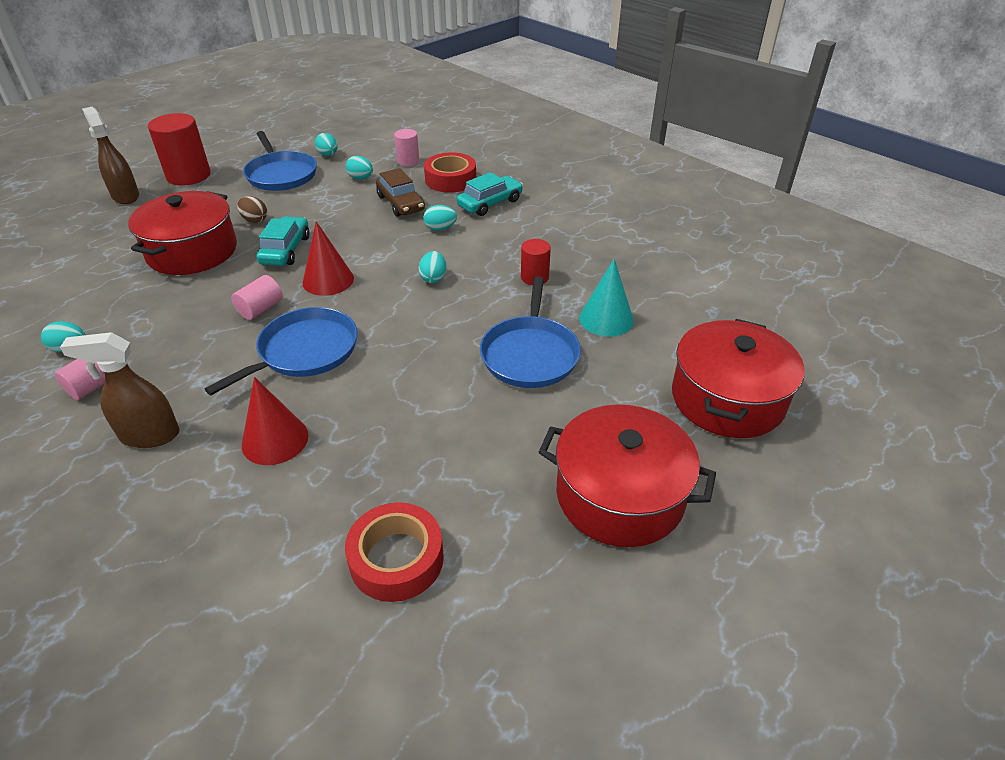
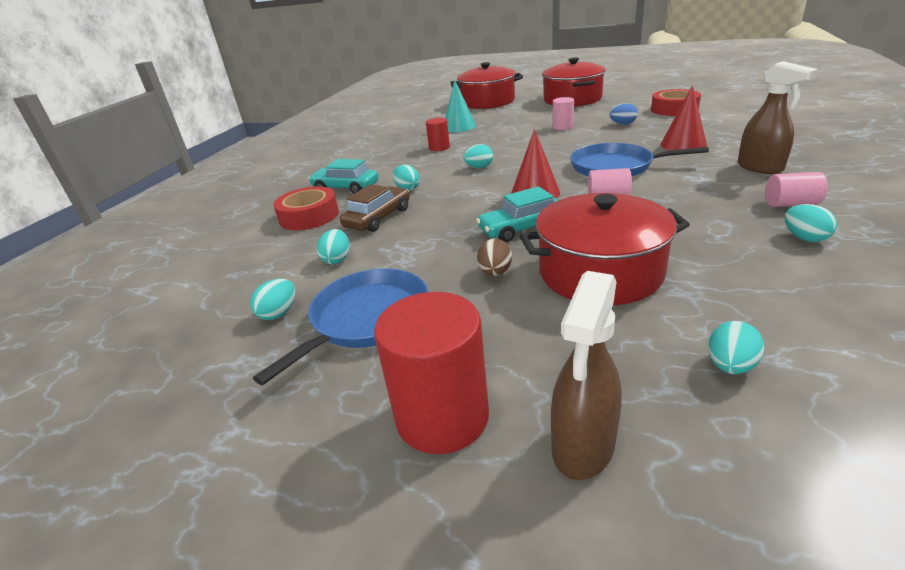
camera: 115 degrees left, 10 degrees down
(84, 245) = (730, 366): none -> turquoise egg
(408, 161) = (274, 252): pink cylinder -> pink cylinder (562, 127)
(413, 451) = (623, 124): none -> blue egg
(530, 354) = (514, 129): blue pan -> none

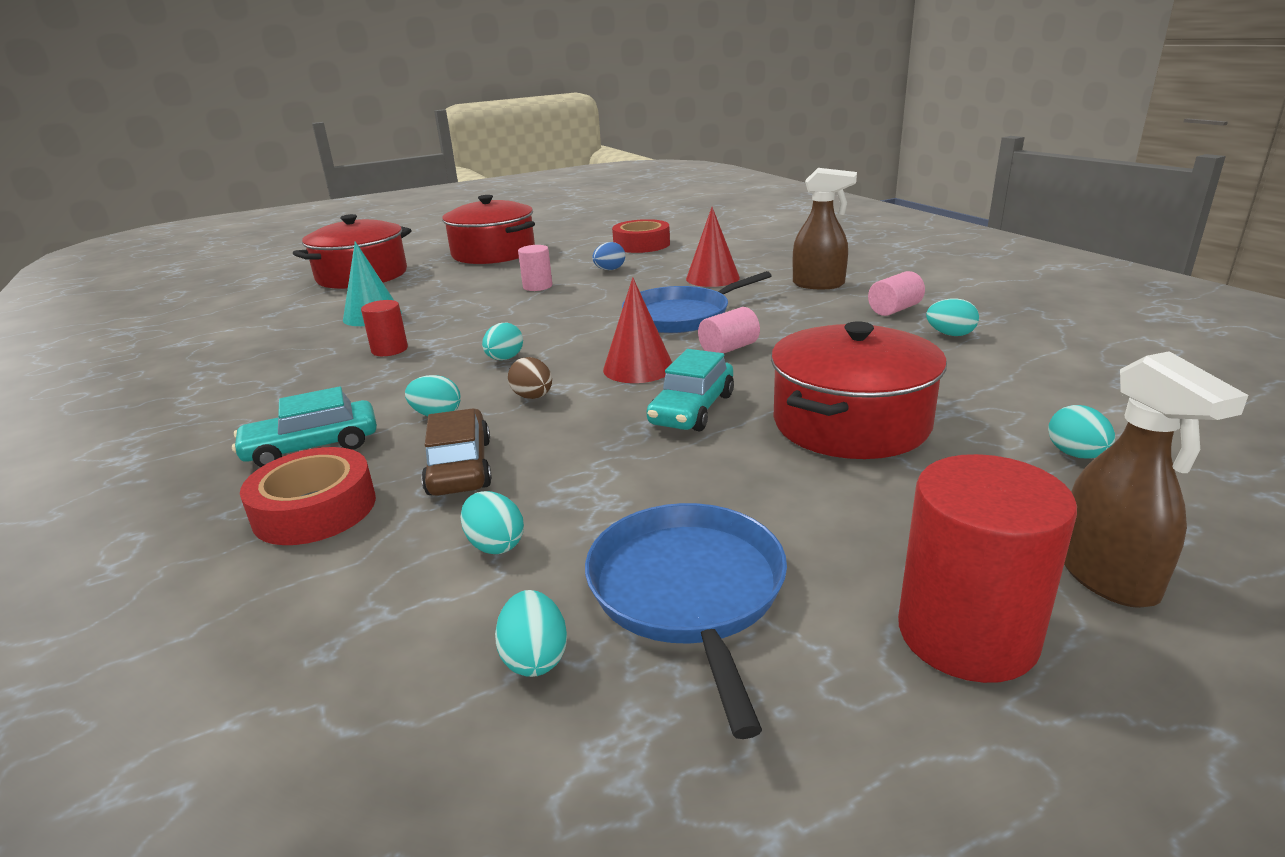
camera: 45 degrees left, 5 degrees down
(495, 272) = (748, 467): brown egg -> brown egg (533, 397)

